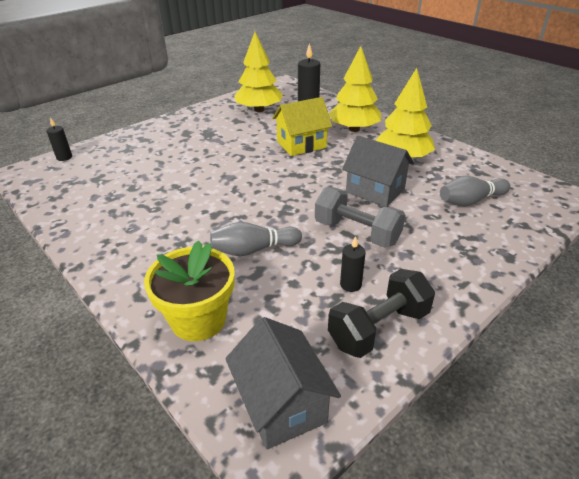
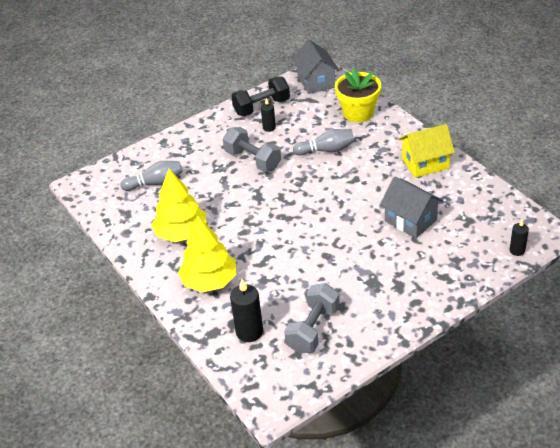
camera: 170 degrees left, 5 degrees up
(259, 110) = (313, 329): yellow tree -> grey dumbbell
(301, 144) = (273, 258): yellow house -> yellow house (425, 163)
(375, 191) = (224, 196): grey house -> grey house (410, 220)

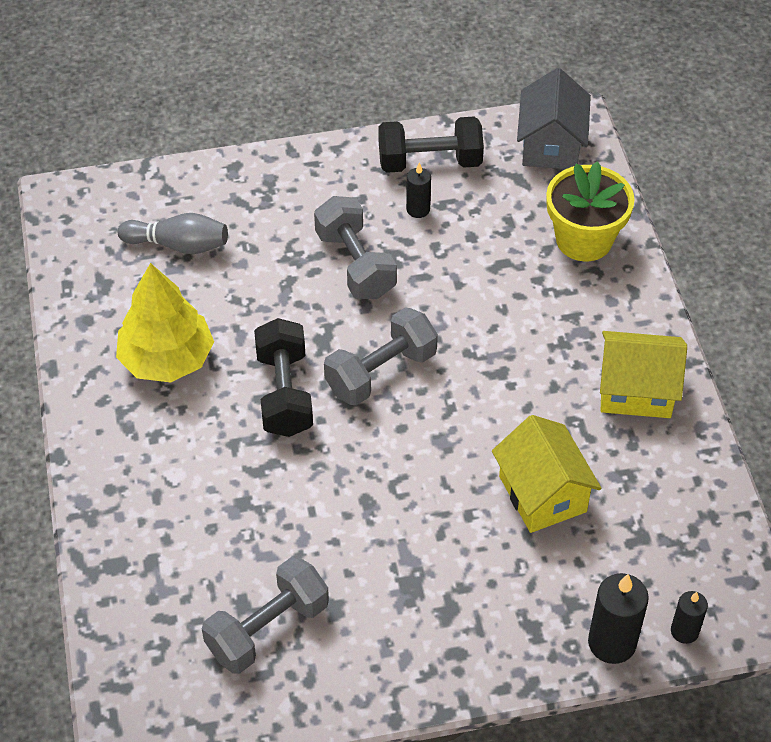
camera: 20 degrees right, 10 degrees up
(209, 281) = (160, 468): yellow tree -> none
(249, 332) = (169, 589): black candle -> black candle (612, 643)
(253, 225) = (284, 393): none -> black dumbbell
(296, 199) = (381, 372): none -> grey dumbbell
(326, 150) = (486, 294): grey bowling pin -> none
(410, 220) = (542, 494): grey house -> yellow house

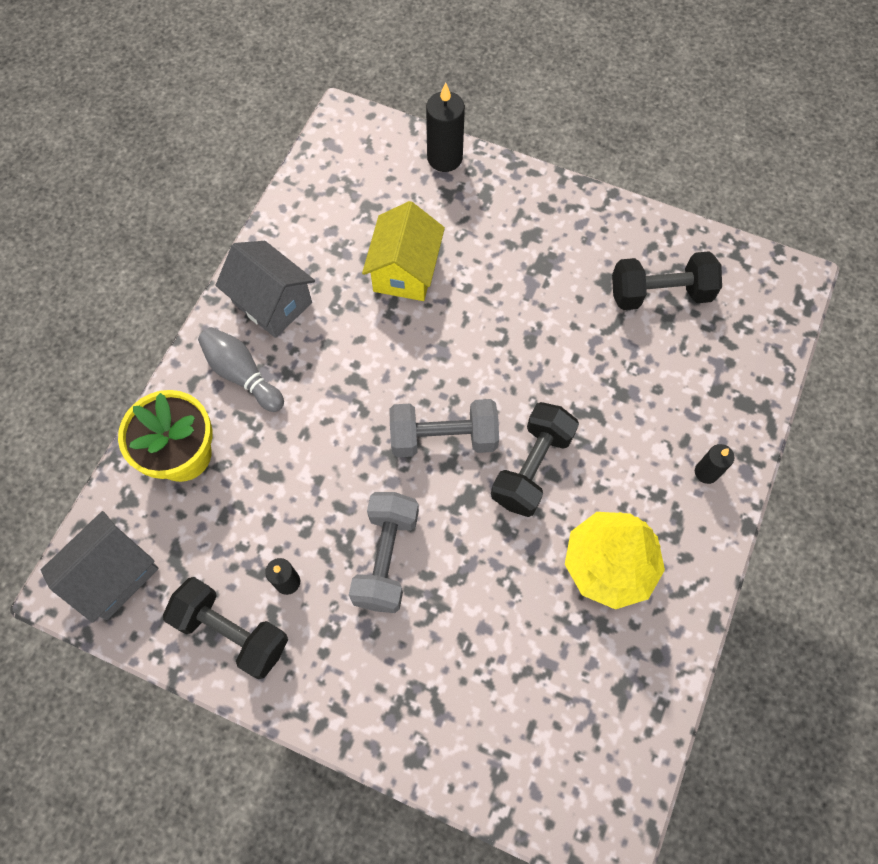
camera: 145 degrees left, 15 degrees up
(178, 245) = (527, 691): grey bowling pin -> grey bowling pin (242, 374)
(267, 628) = (660, 293): grey dumbbell -> black dumbbell
(636, 391) = (272, 302): yellow house -> grey house
(684, 631) = (395, 139): black candle -> black candle (706, 472)

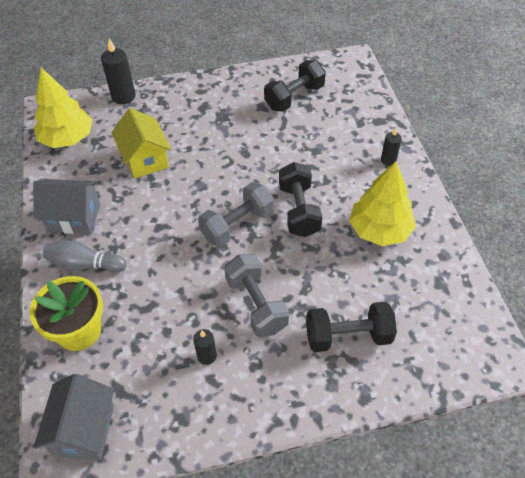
camera: 35 degrees left, 15 degrees down
(232, 632) = (194, 407): black dumbbell -> black dumbbell (348, 336)
(337, 183) = (67, 139): none -> yellow tree

